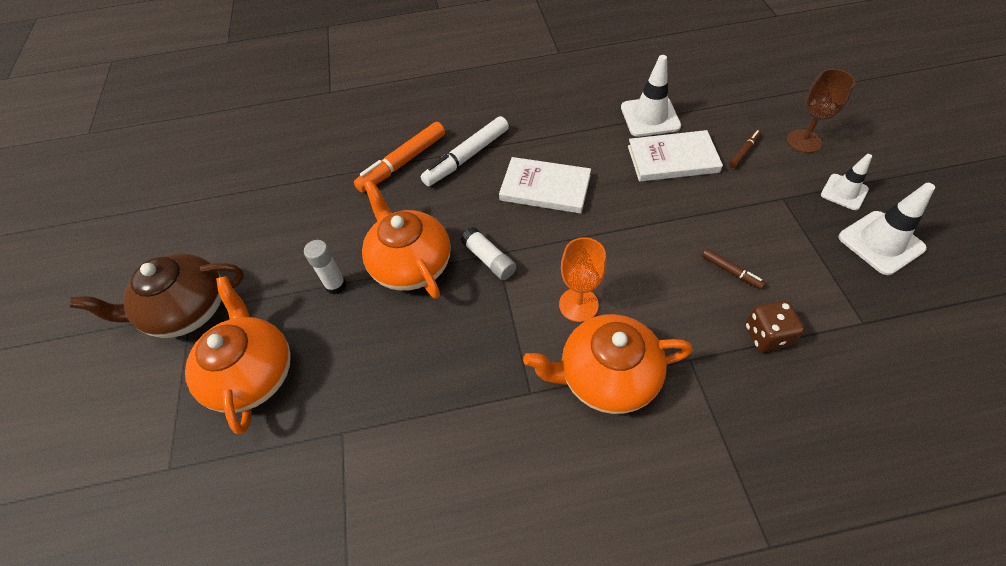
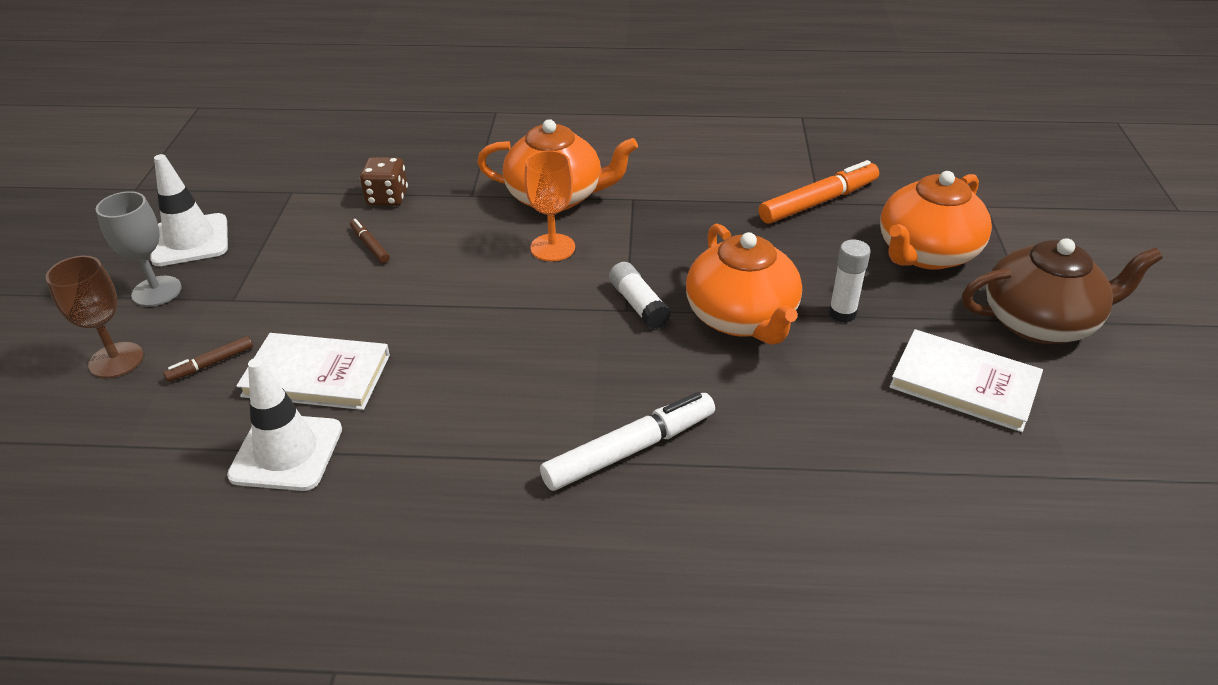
camera: 170 degrees left, 15 degrees down
(253, 374) = (926, 253): orange teapot -> orange teapot turned 45 degrees clockwise
(402, 163) = (744, 465): orange marker -> orange marker (818, 202)
(545, 188) = (526, 374): white book -> white book (964, 384)
(844, 192) = (156, 291): white traffic cone -> grey goblet

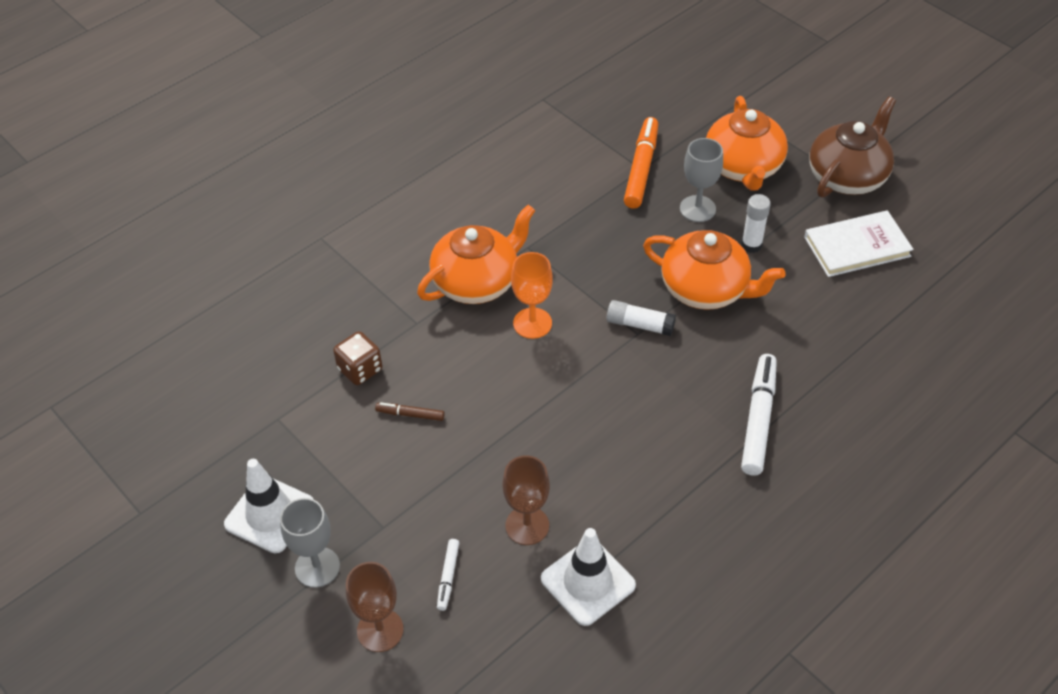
camera: 45 degrees left, 10 degrees up
(211, 364) = (448, 577): brown marker -> white marker
(317, 375) = (527, 525): white book -> brown goblet
(829, 257) = (697, 209): none -> grey goblet

